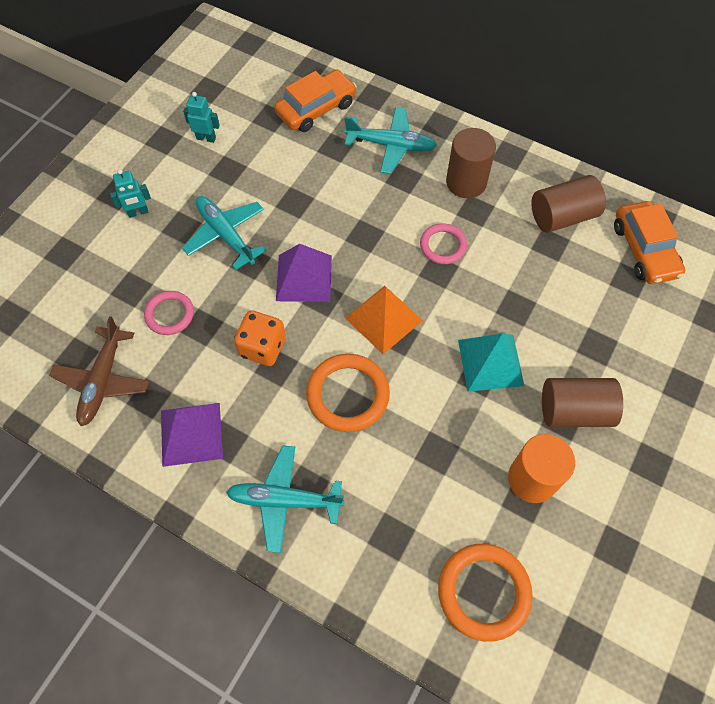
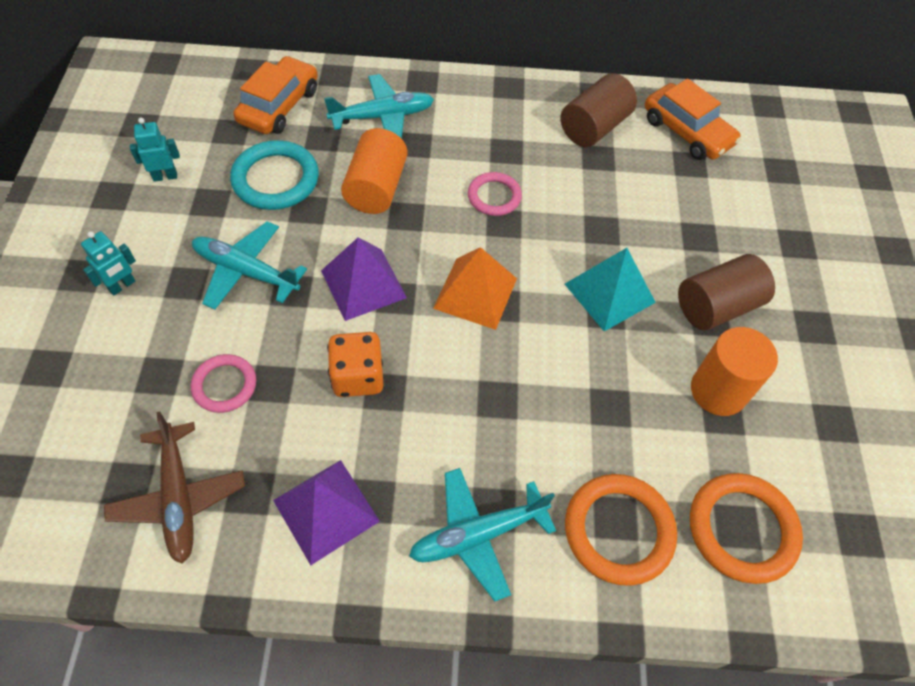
camera: 30 degrees left, 5 degrees down
(283, 169) = (276, 179): none -> turquoise ring
(348, 394) = (482, 387): orange ring -> orange ring (618, 530)
(354, 204) = (376, 188): none -> orange cylinder
(466, 182) = (481, 127): brown cylinder -> none

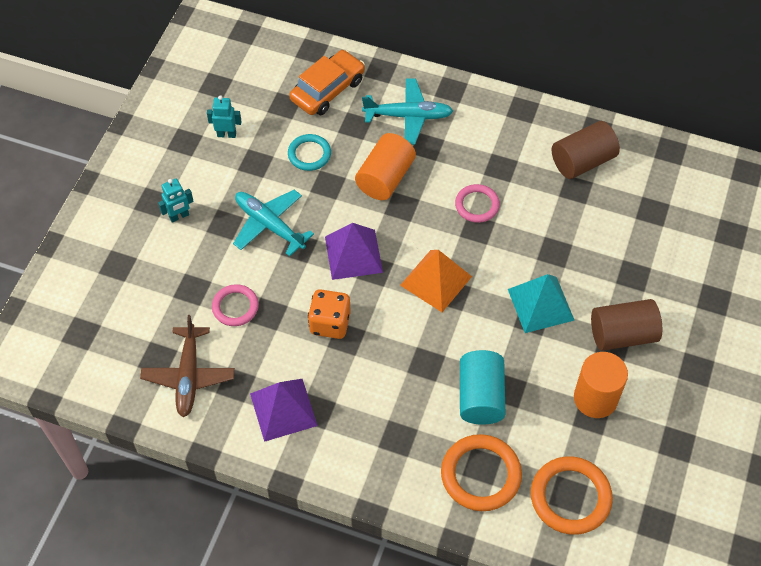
camera: 20 degrees right, 0 degrees up
(276, 179) = (309, 154): turquoise ring -> turquoise ring, size x0.62
(478, 535) = (381, 452): turquoise plane -> none
(580, 424) = (480, 397): none -> turquoise cylinder
(687, 132) = (662, 182): orange car -> none

